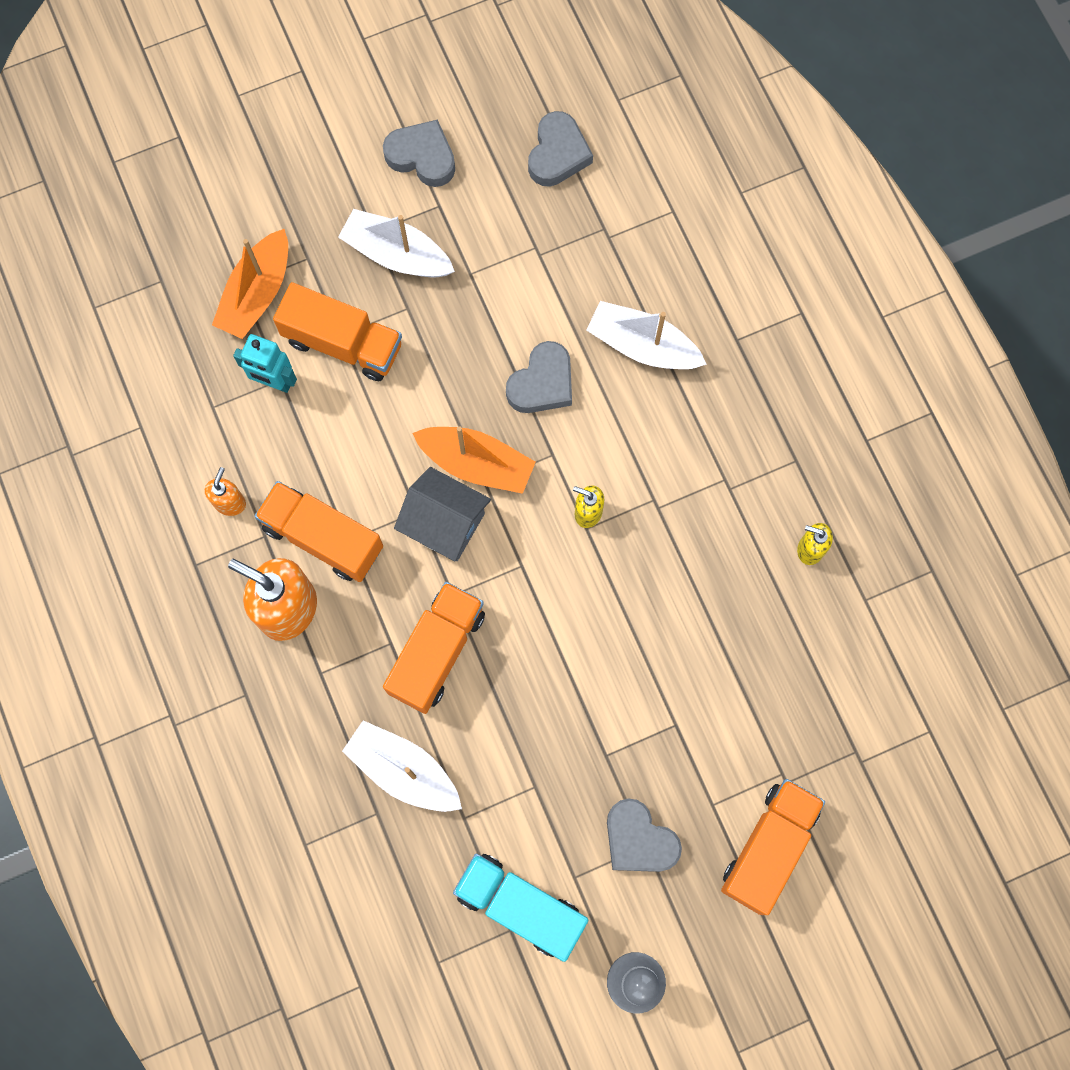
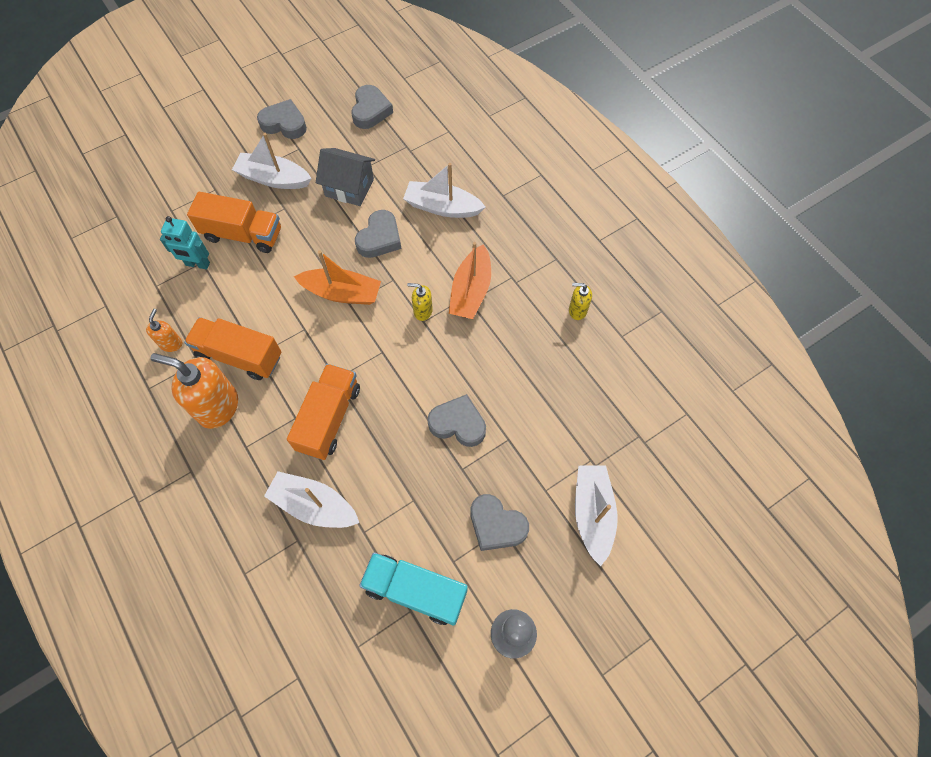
camera: 10 degrees left, 10 degrees down
(257, 293) = (182, 214): orange boat -> orange boat (471, 291)
(444, 523) = (324, 333): grey house -> grey house (349, 187)
(611, 690) = (458, 424): none -> grey heart
(769, 847) = (592, 514): orange truck -> white boat

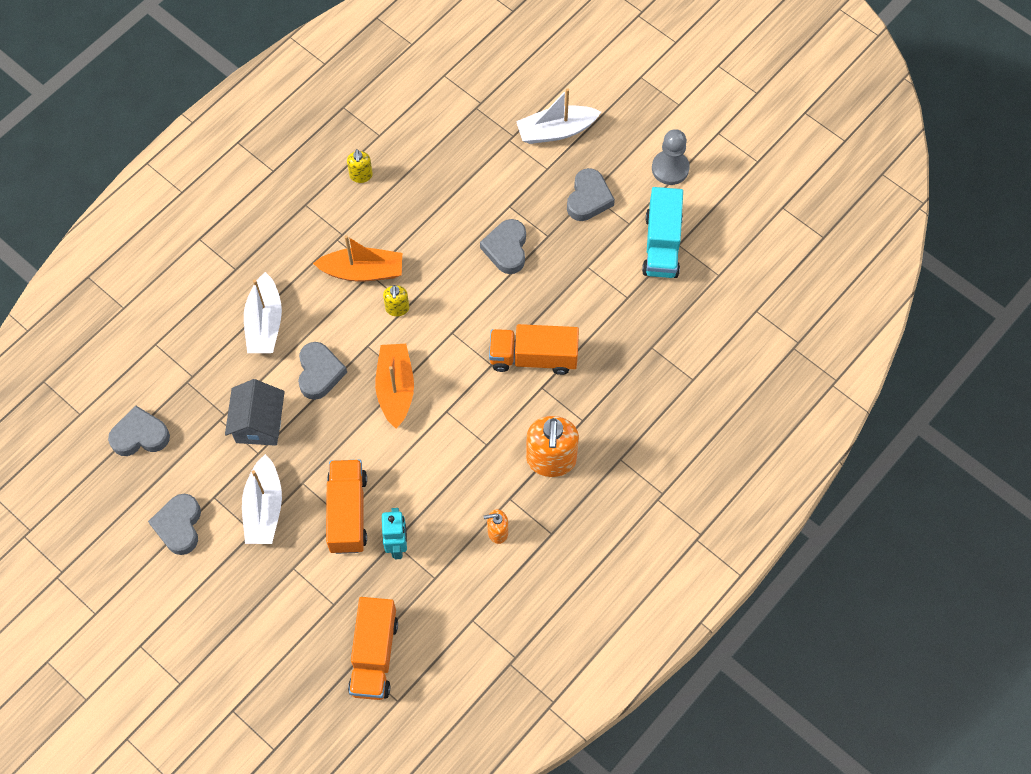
camera: 105 degrees left, 0 degrees up
(239, 356) = (492, 461): orange truck -> orange truck (374, 655)
(314, 505) = (617, 343): white boat -> none
(379, 238) = (319, 373): grey heart -> grey heart turned 75 degrees clockwise

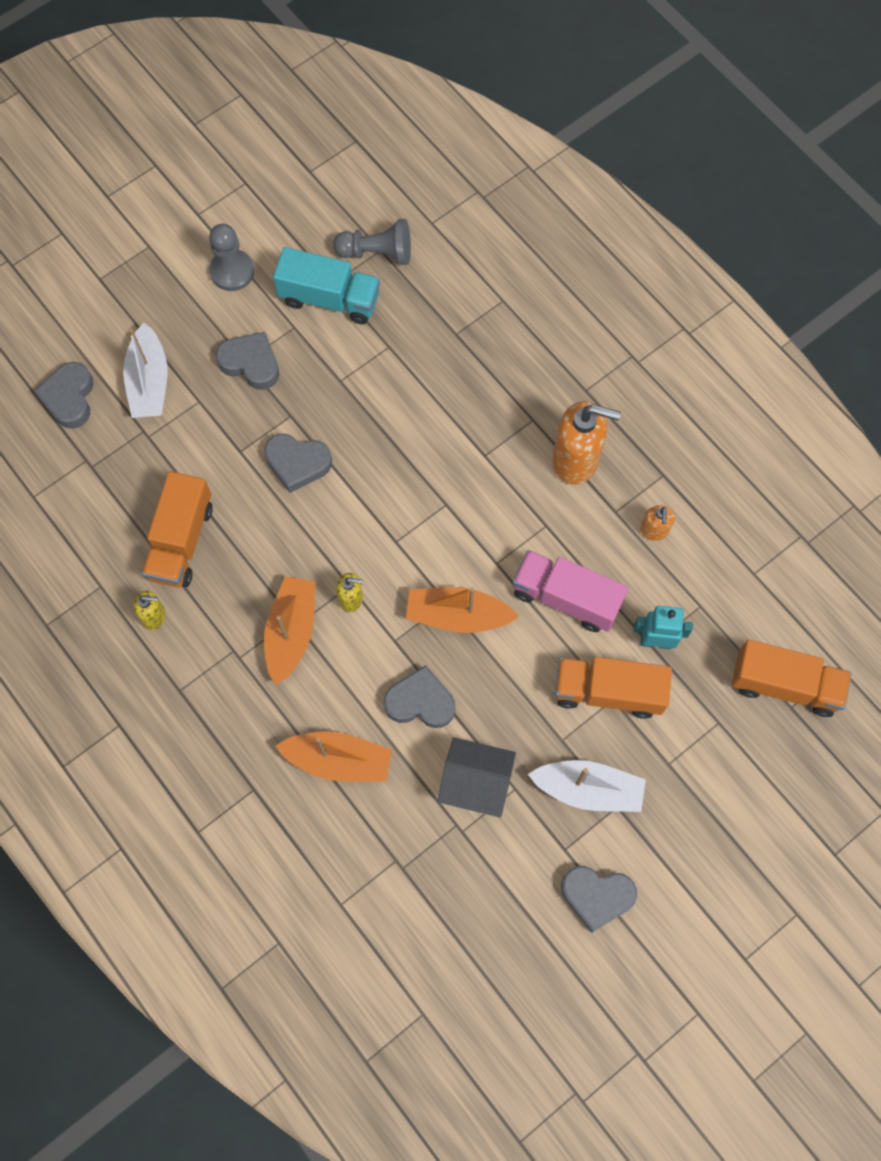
camera: 80 degrees left, 5 degrees up
(140, 435) = (467, 935): grey heart -> grey heart (69, 398)
(265, 323) = (338, 760): white boat -> orange boat
(424, 469) = (566, 598): none -> pink truck
(533, 357) = (445, 457): orange truck -> orange truck (181, 541)
(715, 273) = (377, 253): none -> grey pawn

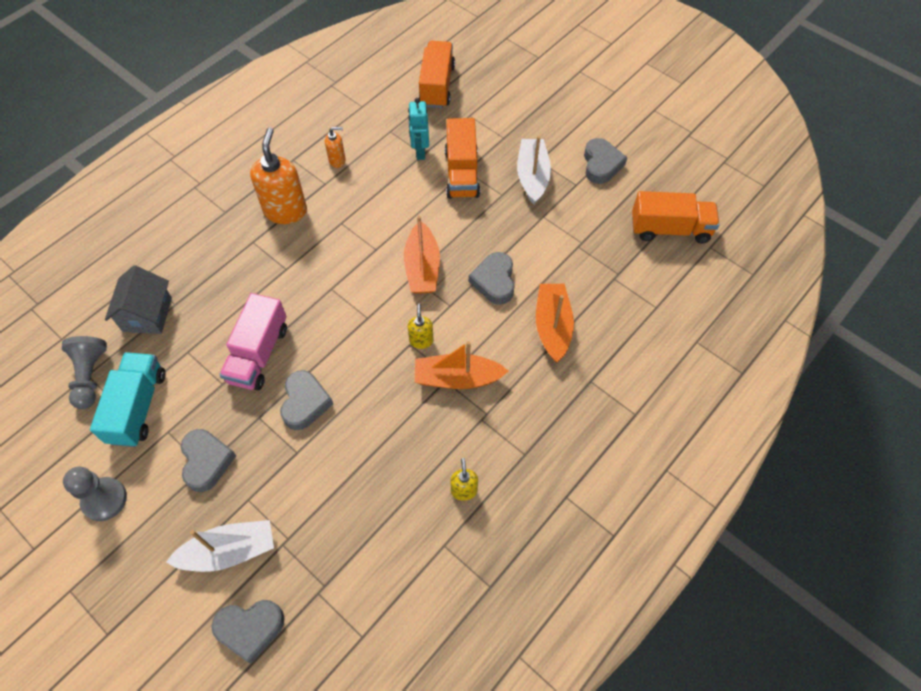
camera: 100 degrees left, 10 degrees down
(181, 541) = (390, 483): orange truck -> orange truck (670, 229)
(251, 363) = (206, 461): grey heart -> grey heart turned 150 degrees clockwise
(475, 783) = (545, 239): grey house -> grey house (147, 314)
(566, 598) = (397, 204): pink truck -> pink truck (258, 354)

